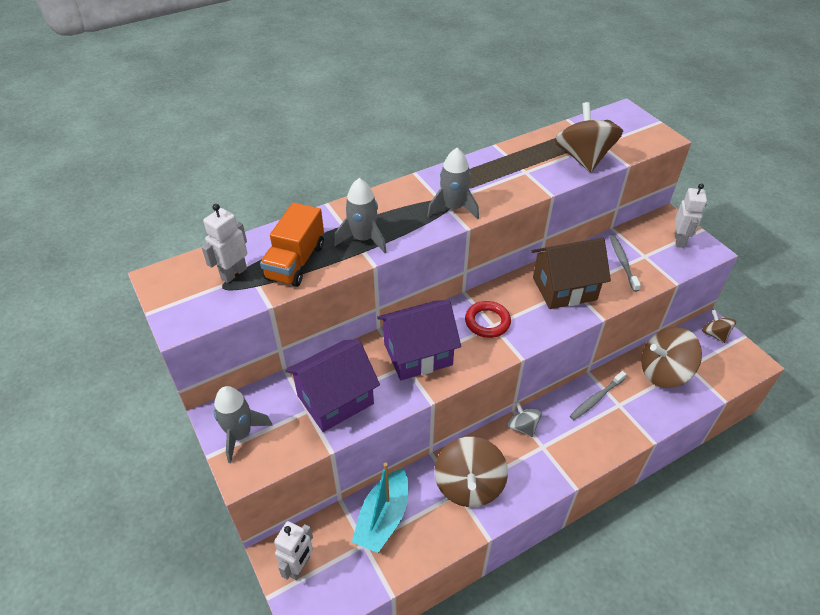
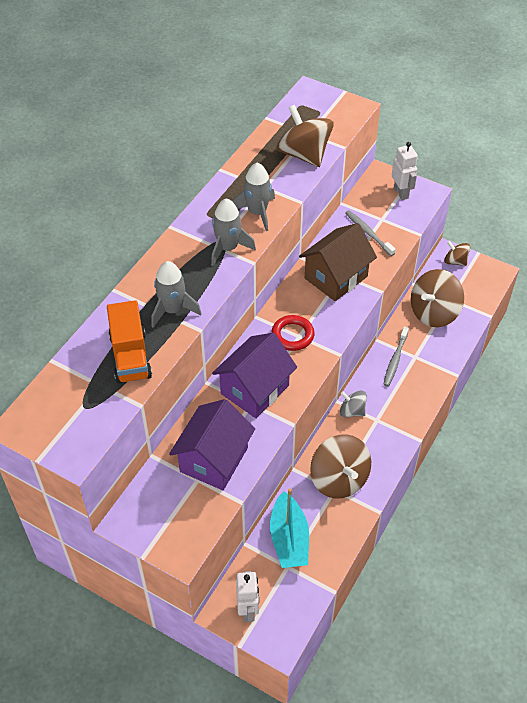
camera: 30 degrees left, 5 degrees up
(233, 273) = (84, 391): white robot -> none
(240, 434) = (156, 526): grey rocket -> grey rocket (257, 213)

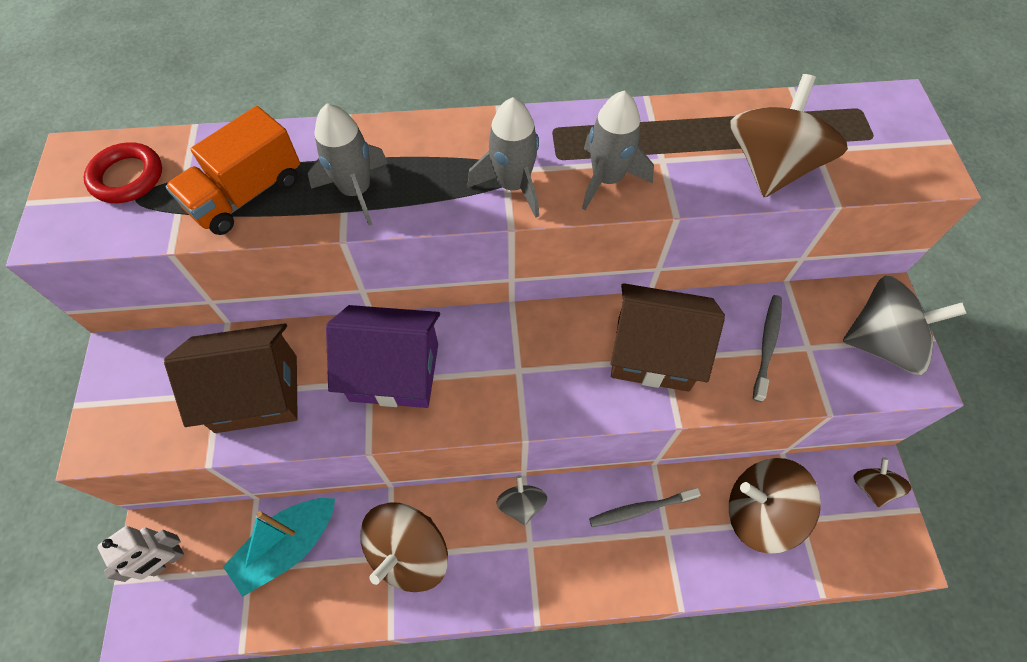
camera: 55 degrees right, 10 degrees up
(214, 459) = (257, 393): purple house -> brown house
(292, 335) = (513, 361): red ring -> red ring (127, 177)
(401, 193) = (881, 342): white robot -> grey spinning top

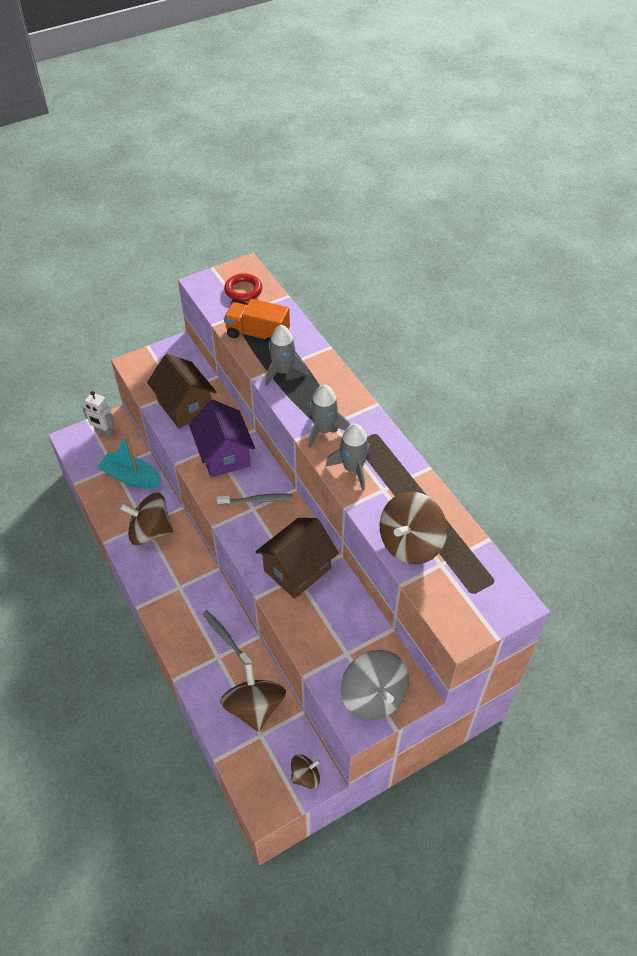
camera: 65 degrees right, 10 degrees down
(521, 504) = (200, 573): grey spinning top -> none
(653, 353) = (297, 569): brown house -> brown house turned 60 degrees clockwise
(767, 345) = (335, 629): grey toothbrush -> grey toothbrush (257, 500)
(770, 167) = (410, 543): brown spinning top -> brown spinning top turned 135 degrees clockwise

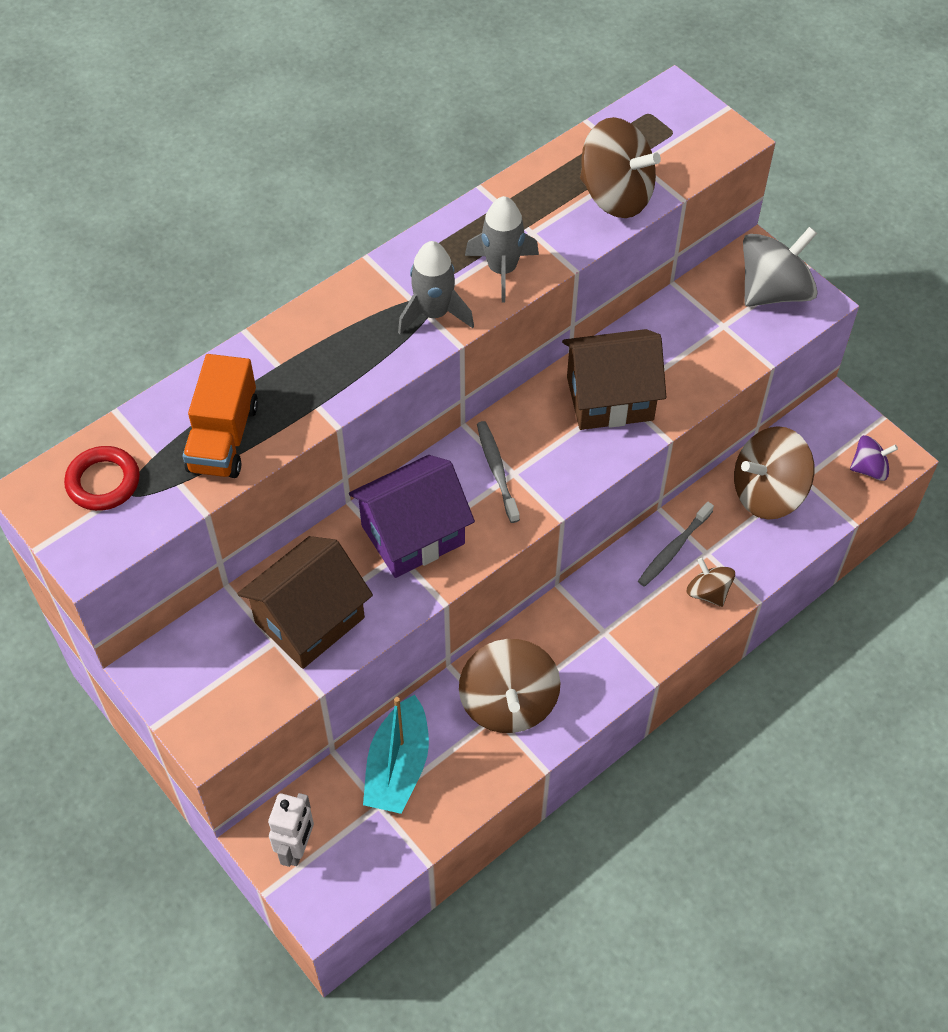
camera: 100 degrees left, 5 degrees up
(258, 785) = (869, 469): none -> purple spinning top
(283, 371) = (312, 385): grey rocket -> none
(297, 569) = (610, 398): brown house -> brown house turned 45 degrees counterclockwise
(305, 776) = (839, 421): brown spinning top -> brown spinning top (708, 592)

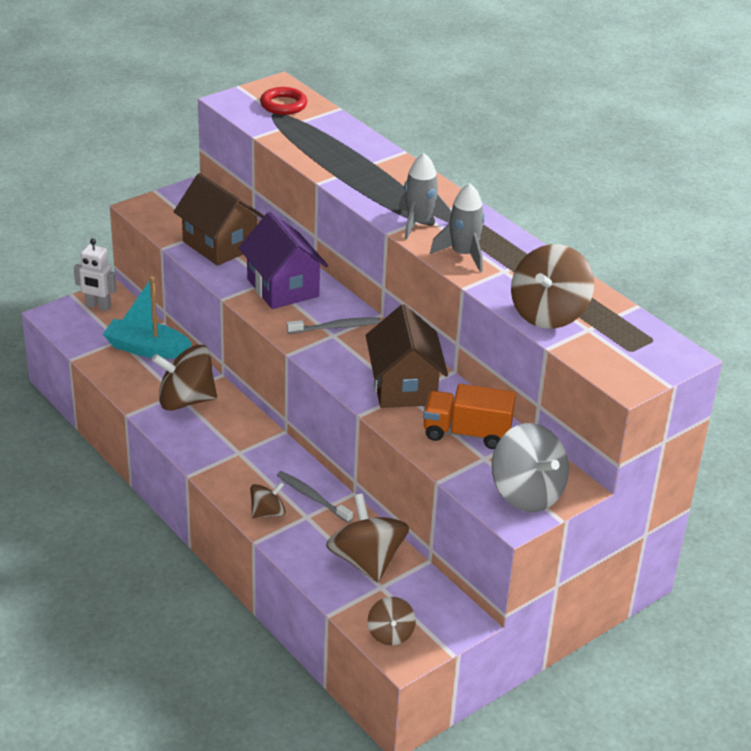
camera: 90 degrees right, 20 degrees down
(223, 437) = (313, 143): orange truck -> orange truck (466, 433)
(869, 469) = (390, 634): purple spinning top -> brown spinning top

